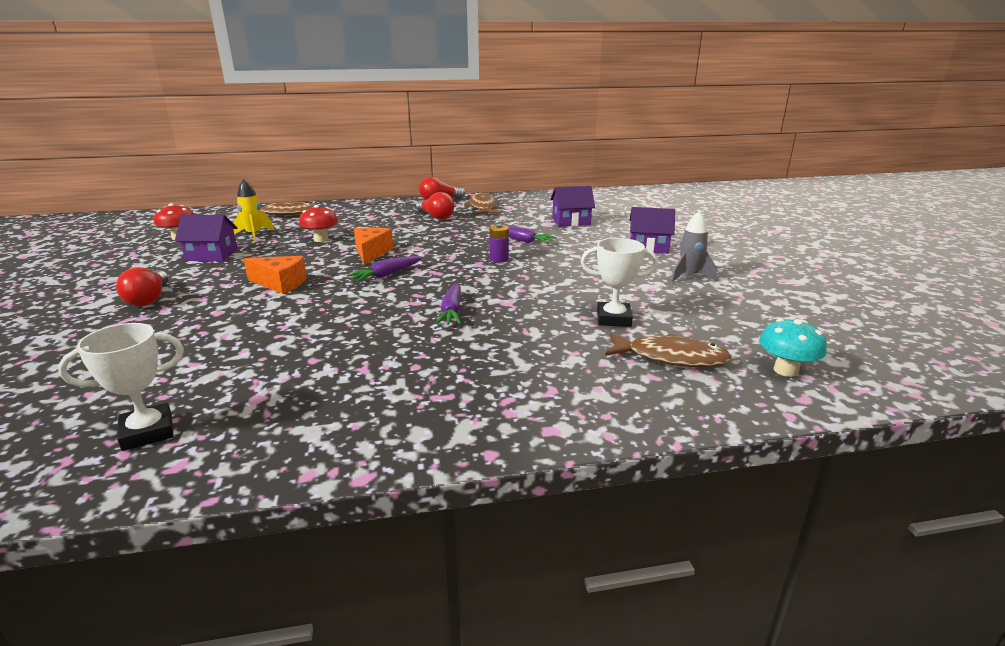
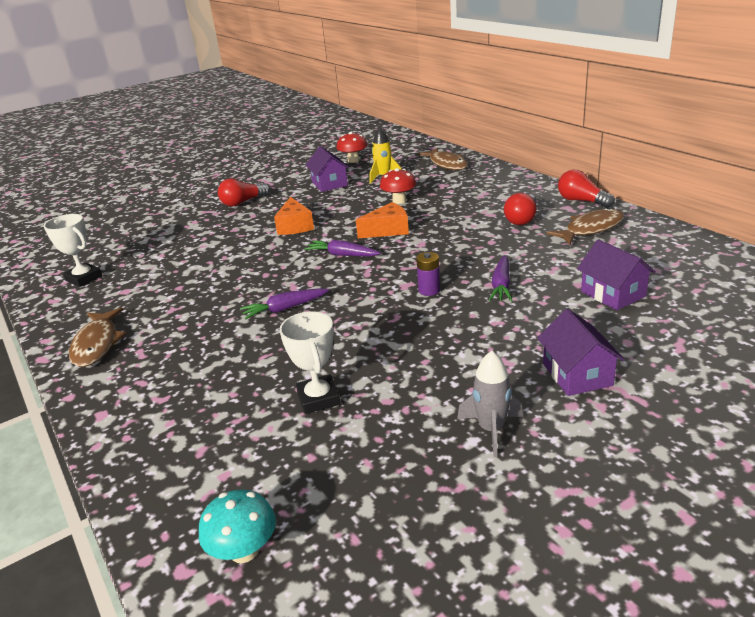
camera: 70 degrees right, 5 degrees up
(671, 357) = (244, 455): brown fish -> brown fish (97, 344)

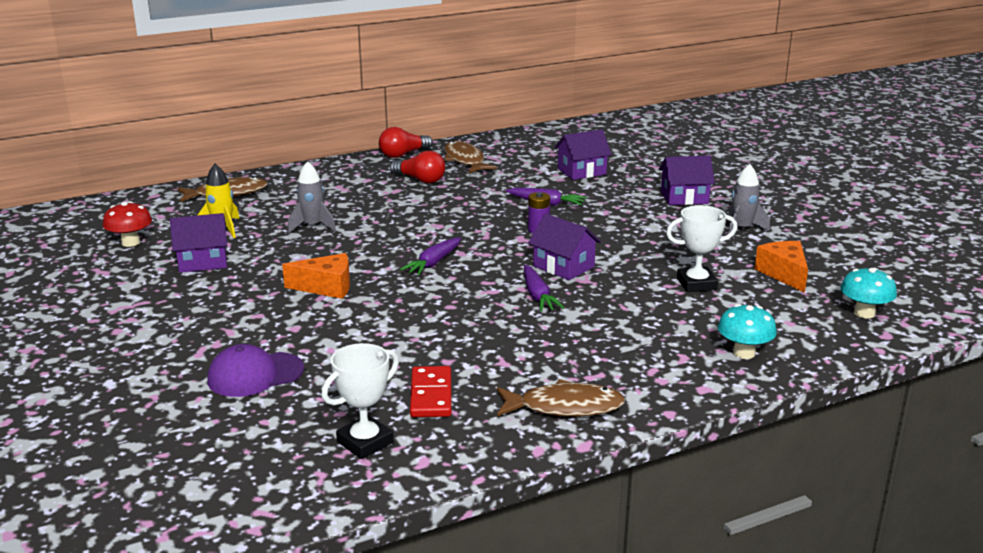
camera: 85 degrees left, 5 degrees down
(132, 289) = (431, 395): none -> red domino
(160, 439) = (744, 353): none -> turquoise mushroom
(174, 231) = (255, 375): none -> purple cap
(243, 202) = (198, 323): red light bulb -> none
(347, 314) = (563, 266): none -> purple house
(388, 230) = (390, 237): orange cheese -> orange cheese (784, 274)
(399, 201) = (312, 226): red mushroom -> grey rocket

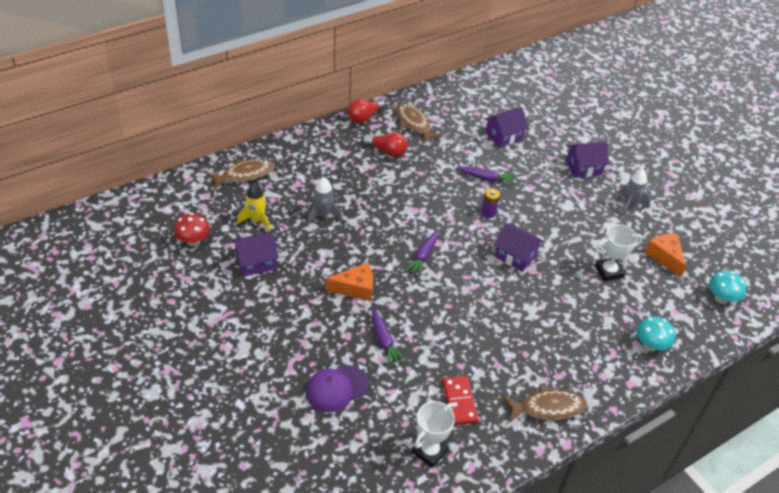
camera: 10 degrees left, 20 degrees up
(538, 296) = (505, 291): purple carrot -> purple carrot (384, 341)

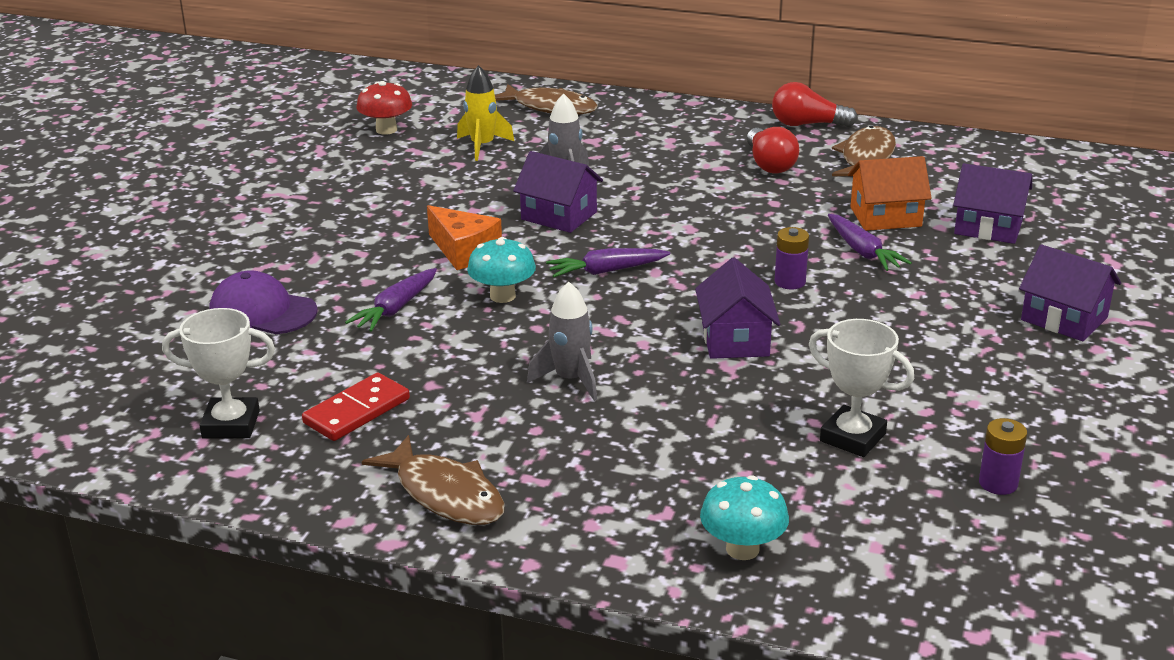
camera: 55 degrees right, 15 degrees down
(256, 262) = (409, 175): purple house -> purple house (559, 216)
(467, 154) = (885, 217): none -> orange house
(629, 205) = (1062, 397): grey rocket -> grey rocket (570, 380)
(664, 257) = (998, 483): orange cheese -> purple battery
(721, 298) = (1006, 592): turquoise mushroom -> turquoise mushroom (502, 296)

